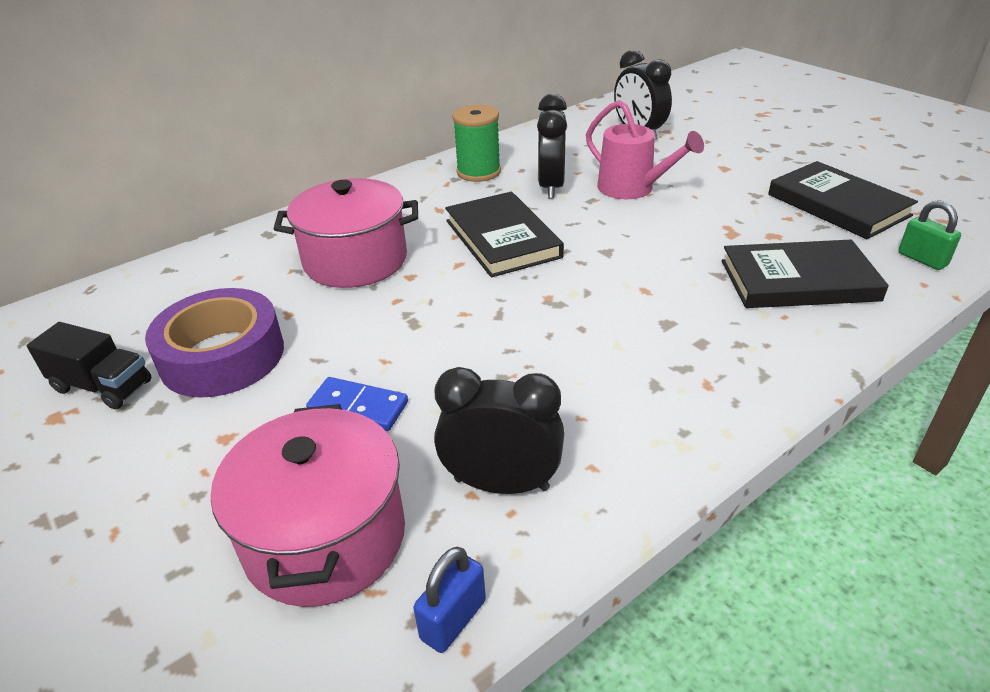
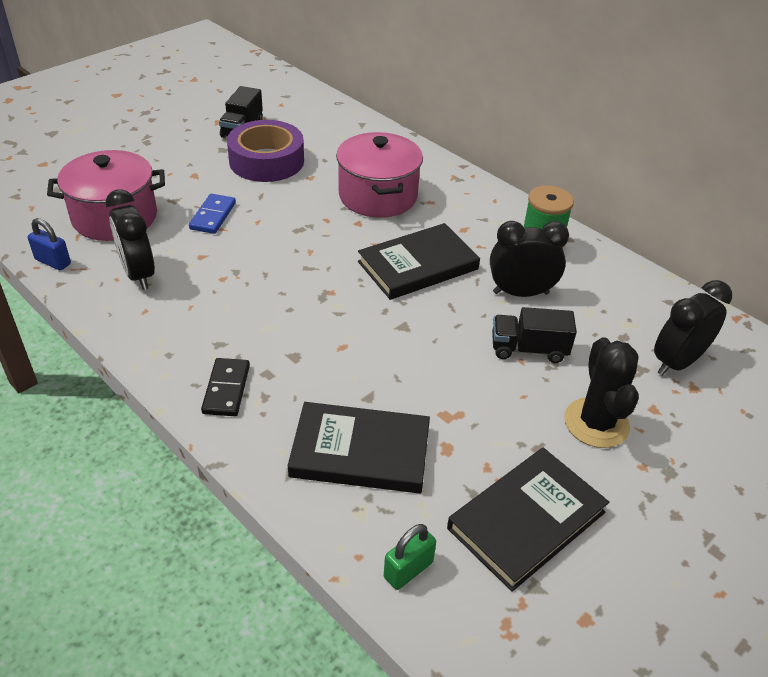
camera: 80 degrees right, 5 degrees up
(501, 484) = (138, 274): black clock -> black clock turned 150 degrees clockwise
(632, 189) = (528, 349): pink watering can -> black truck
(718, 169) = (596, 423): none -> black cactus
(737, 374) = (226, 389): none -> black domino
(798, 280) = (360, 452): black book -> black book turned 75 degrees counterclockwise

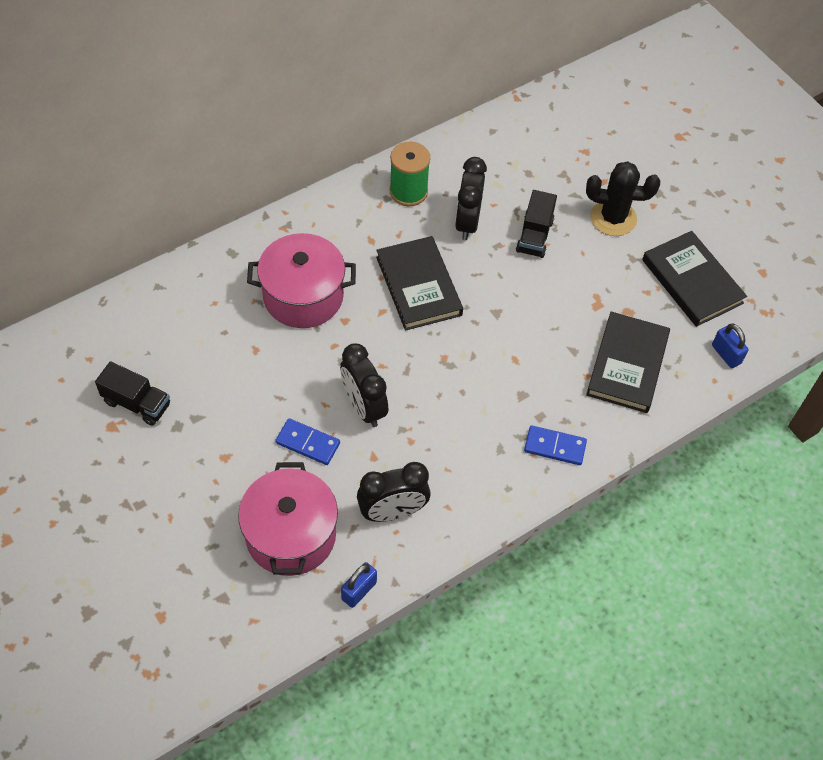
camera: 80 degrees left, 15 degrees up
(226, 389) = (555, 447): black domino -> blue domino
(266, 161) = (213, 385): purple tape -> none
(408, 570) = (726, 354): green padlock -> blue padlock
(677, 362) = (559, 151): black clock -> black clock (363, 407)

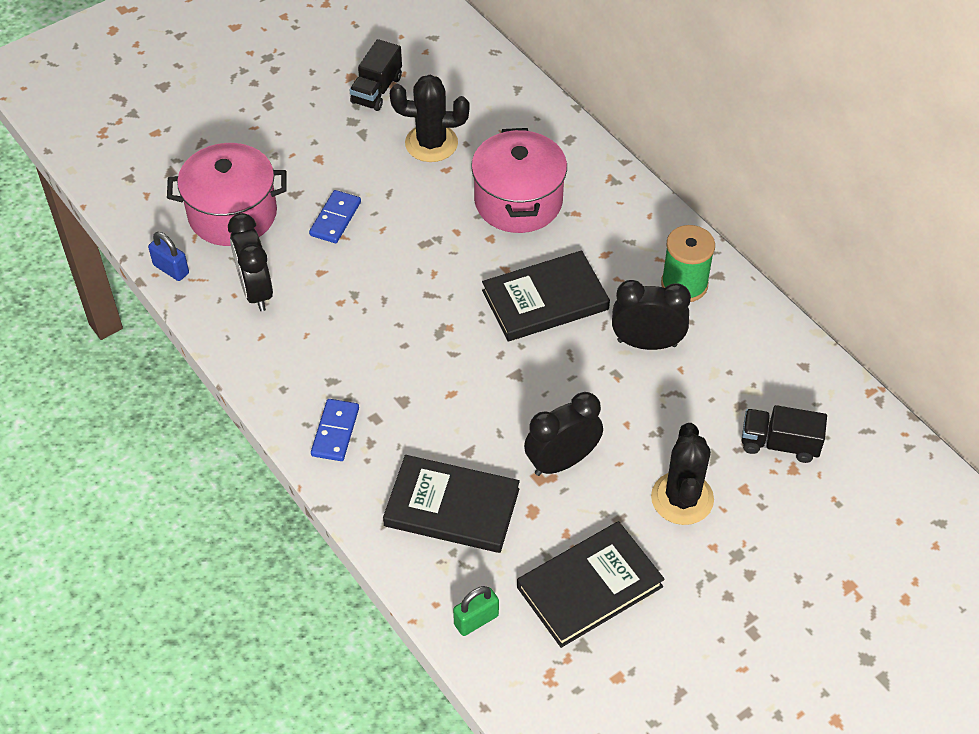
camera: 90 degrees right, 5 degrees down
(220, 360) = (431, 143): none -> black cactus
(363, 407) = (380, 260): black clock -> black clock (562, 461)
(534, 236) = (637, 411): black truck -> black truck (779, 444)
(726, 354) = (476, 620): blue padlock -> green padlock

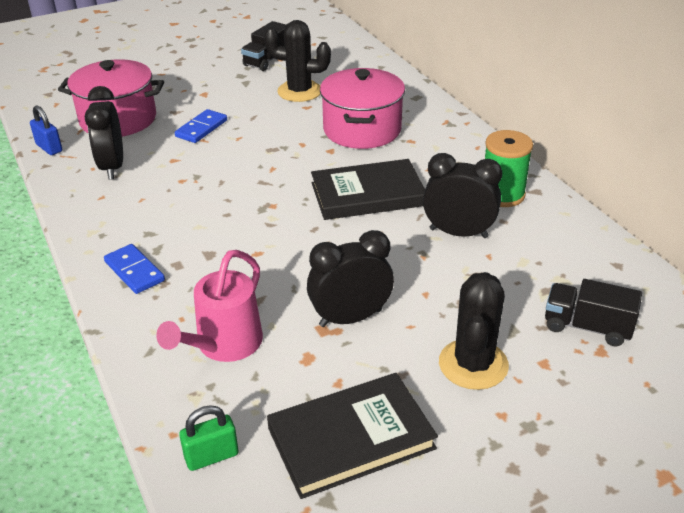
camera: 10 degrees right, 15 degrees down
(335, 432) = (134, 271): blue domino -> blue domino turned 60 degrees counterclockwise
(452, 507) = (224, 345): black book -> pink watering can

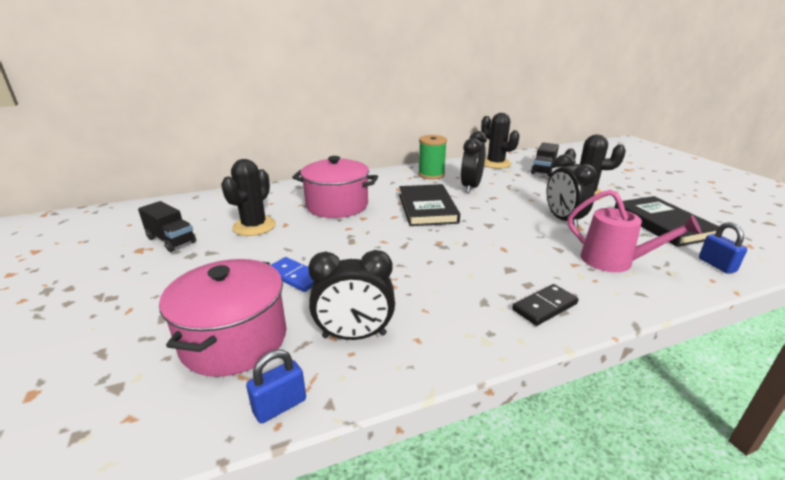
camera: 85 degrees left, 10 degrees down
(134, 271) = (544, 307): blue domino -> black domino
(211, 456) = (716, 265): green padlock -> blue padlock
(598, 266) = (495, 163): none -> black cactus

